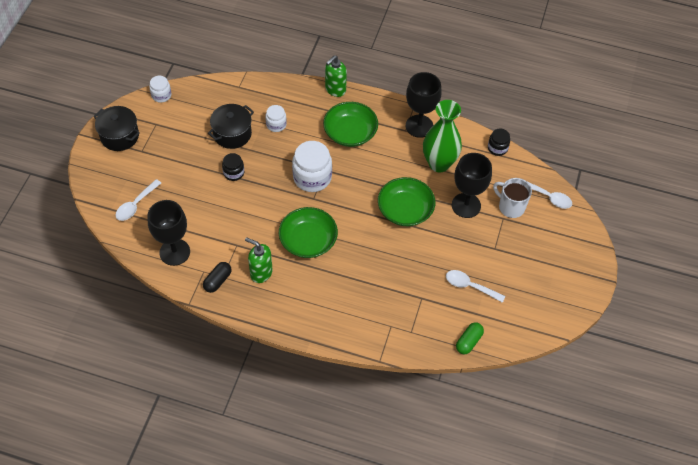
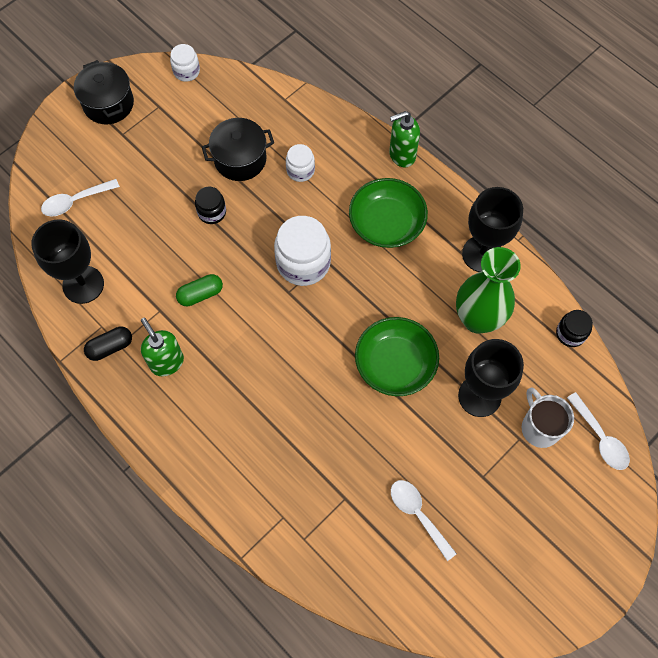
camera: 30 degrees right, 10 degrees up
(308, 240) = (248, 347): green bowl -> none
(468, 341) = (370, 593): green capsule -> green capsule (200, 294)

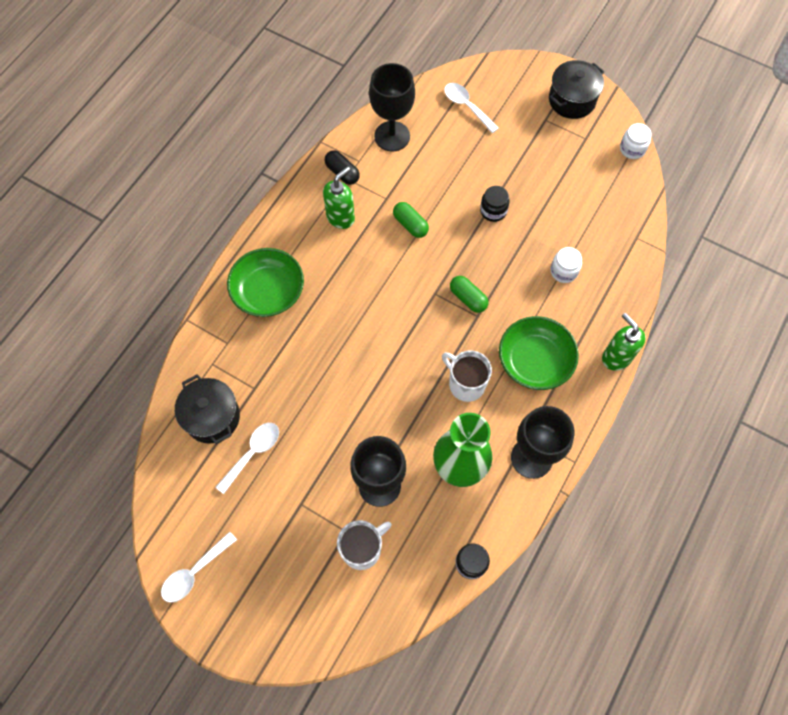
camera: 75 degrees right, 0 degrees up
(240, 159) = (556, 218): black pot -> black pot (212, 417)
(303, 263) = (468, 298): white jar -> green capsule
(394, 290) = (466, 384): none -> white mug
(395, 364) = (391, 401): green bowl -> green bowl (268, 291)
(600, 437) = (367, 611): white spoon -> white spoon (195, 572)

